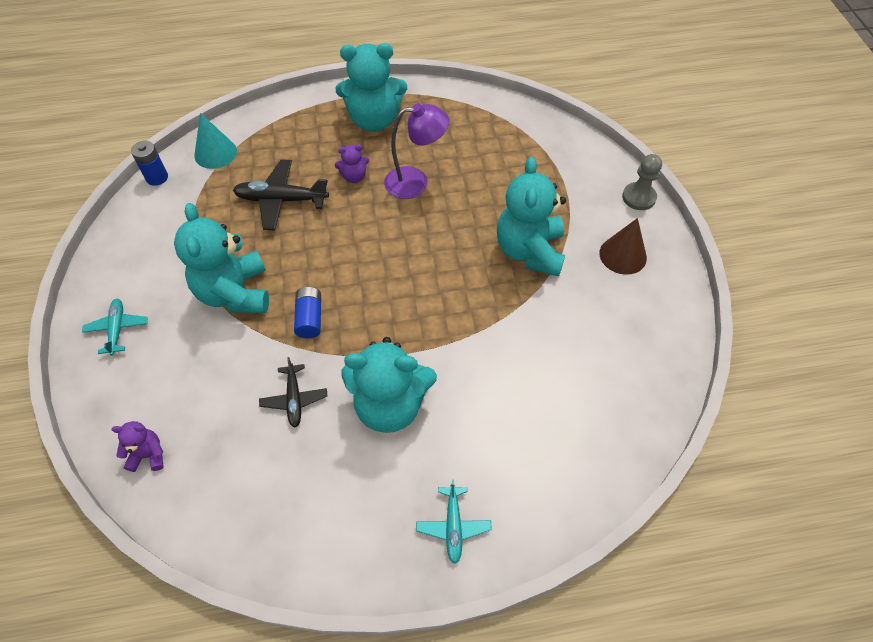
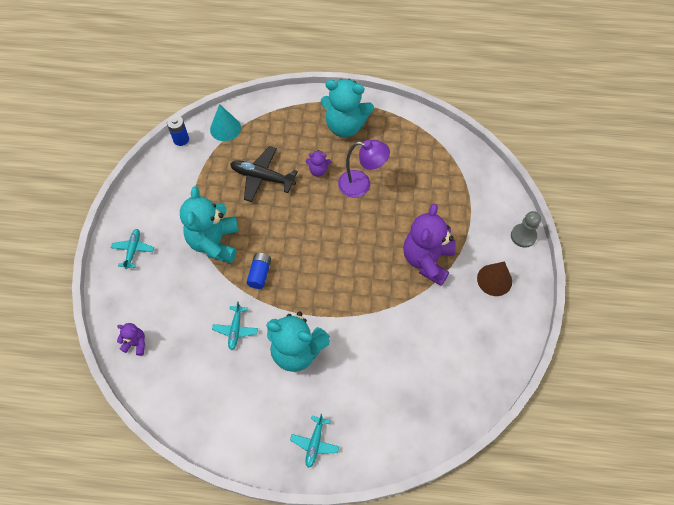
camera: 15 degrees right, 5 degrees up
(294, 399) = (235, 329): black plane -> turquoise plane
(529, 251) = (427, 260): turquoise teddy bear -> purple teddy bear

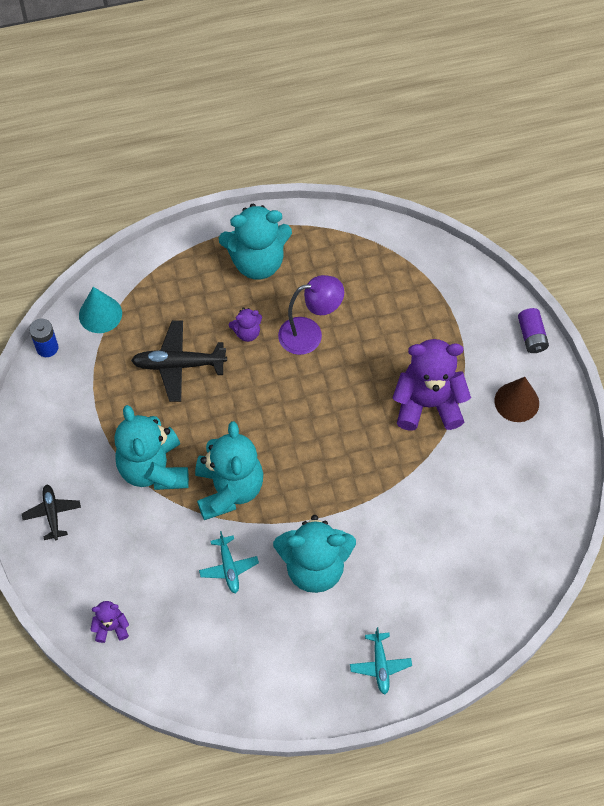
camera: 20 degrees left, 0 degrees up
(133, 250) = (52, 513): turquoise plane -> black plane
(259, 274) = (229, 489): blue battery -> turquoise teddy bear
(427, 260) = (428, 404): purple teddy bear -> purple teddy bear turned 90 degrees clockwise
(523, 236) = (531, 336): grey pawn -> purple battery

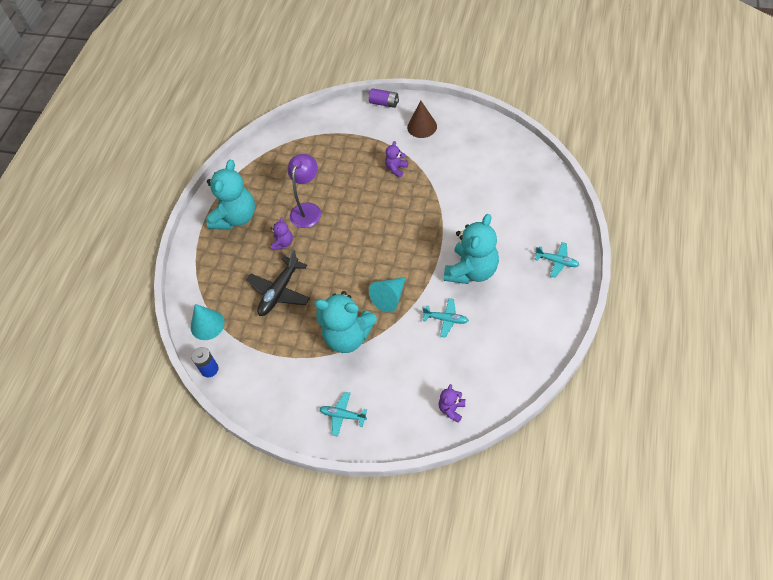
camera: 55 degrees left, 5 degrees down
(52, 513) = (343, 415): black plane -> turquoise plane
(229, 489) = (390, 297): turquoise teddy bear -> turquoise cone
(428, 404) = (396, 169): purple teddy bear -> purple teddy bear, size x0.46

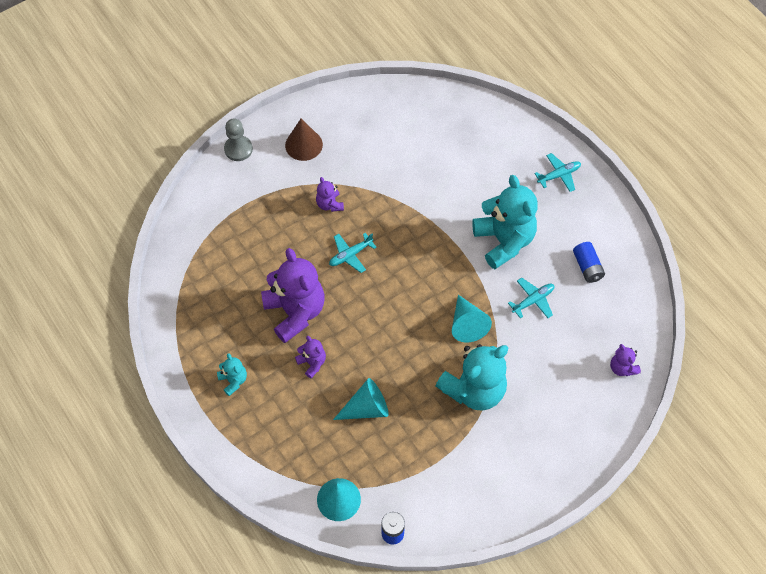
camera: 55 degrees left, 5 degrees up
(235, 217) = (233, 380): turquoise teddy bear -> turquoise teddy bear, size x0.46
(279, 292) = (366, 408): black plane -> turquoise cone
(308, 209) = (295, 312): purple lamp -> purple teddy bear
(343, 415) = (550, 456): turquoise plane -> turquoise plane (350, 255)
(384, 103) = (238, 149): purple battery -> grey pawn
(506, 330) = (587, 267): none -> blue battery

